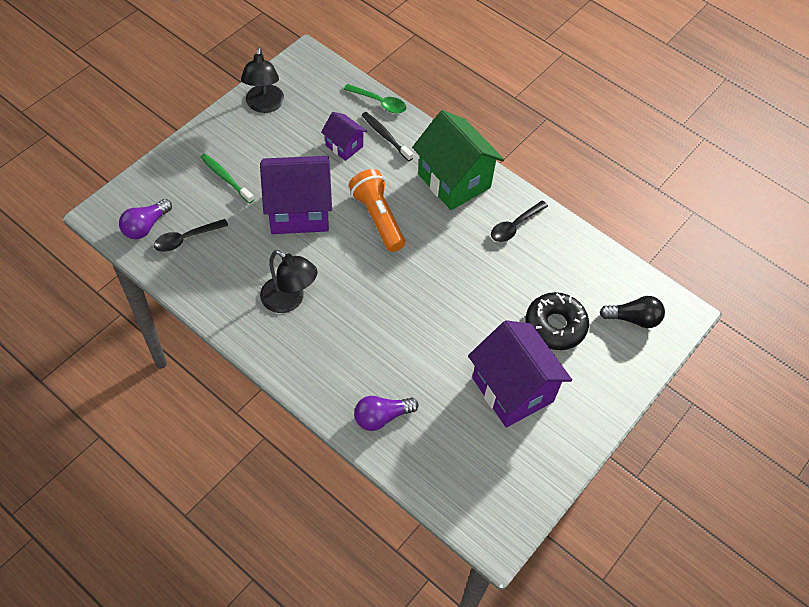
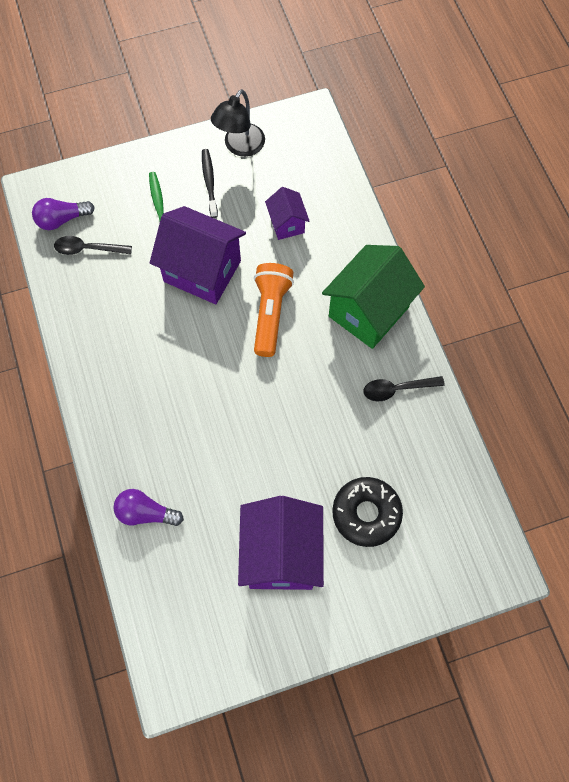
camera: 35 degrees right, 10 degrees up
(289, 300) = (138, 355): black lamp -> none
(379, 102) = (350, 193): green spoon -> none
(385, 136) = (333, 232): black toothbrush -> black toothbrush (209, 182)
(454, 181) = (368, 311): green house -> green house turned 45 degrees clockwise
(633, 319) = (450, 549): black light bulb -> none

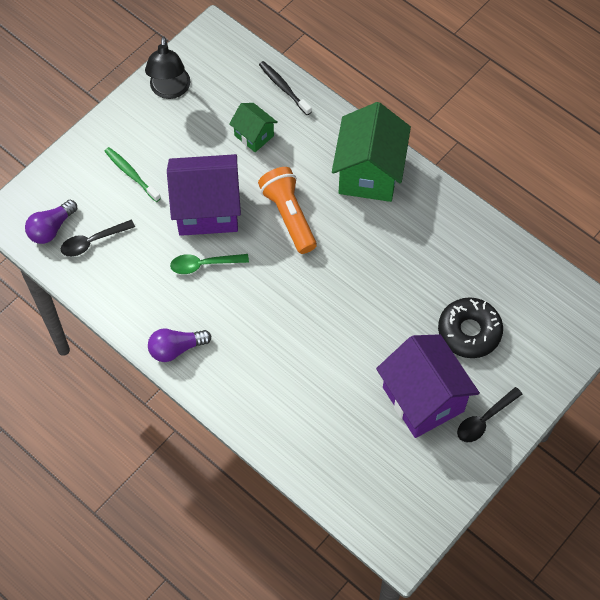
camera: 30 degrees left, 5 degrees down
(145, 513) = (291, 427): purple light bulb -> purple light bulb (176, 349)
(167, 319) = (204, 264): none -> green spoon
(209, 182) = (163, 133): black toothbrush -> black toothbrush (283, 88)
(287, 224) = (254, 135): purple house -> green house
(397, 389) = (431, 223): black spoon -> black spoon (484, 419)

